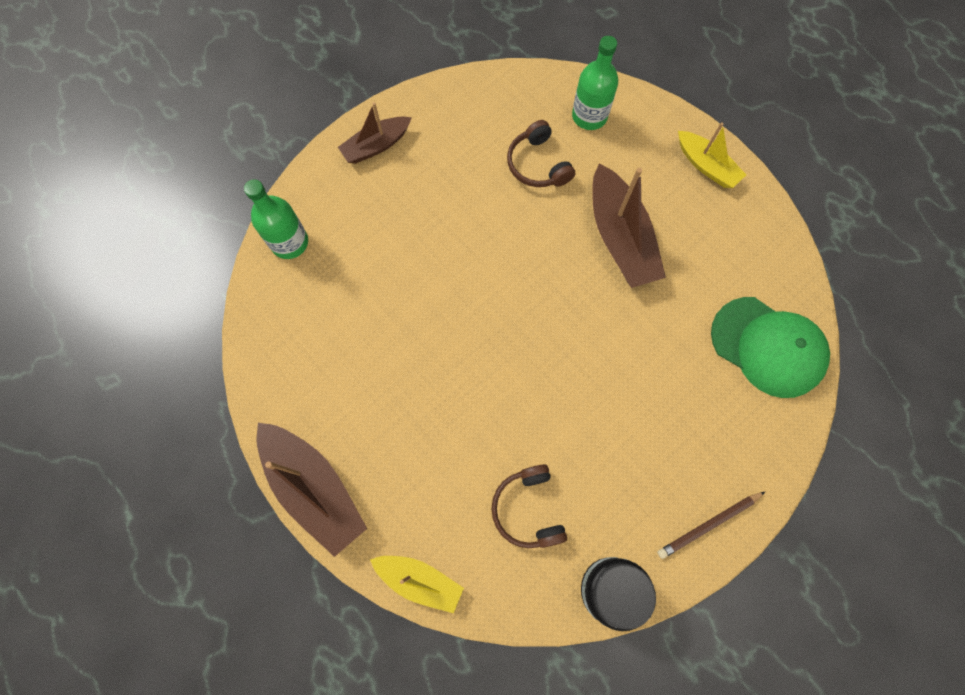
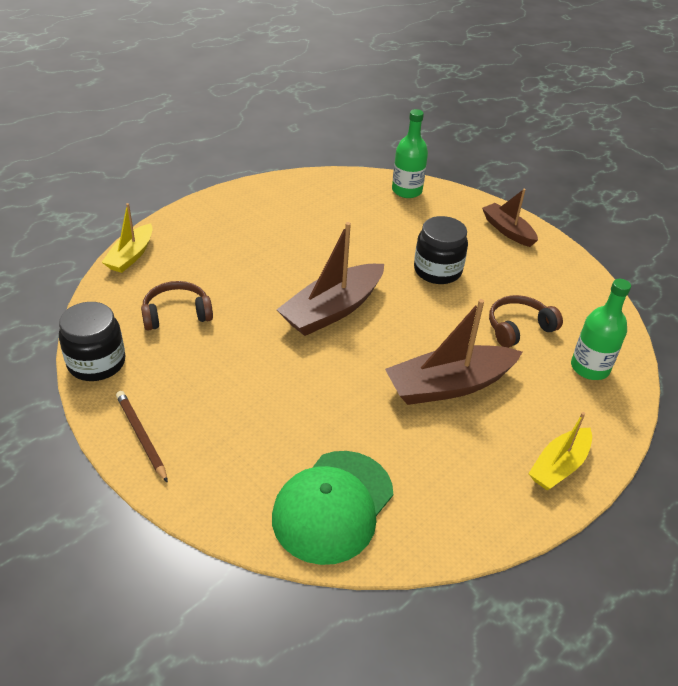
camera: 85 degrees right, 30 degrees down
(314, 488) = (209, 207): brown boat -> brown boat (332, 310)
(448, 227) = (437, 270): none -> black jar

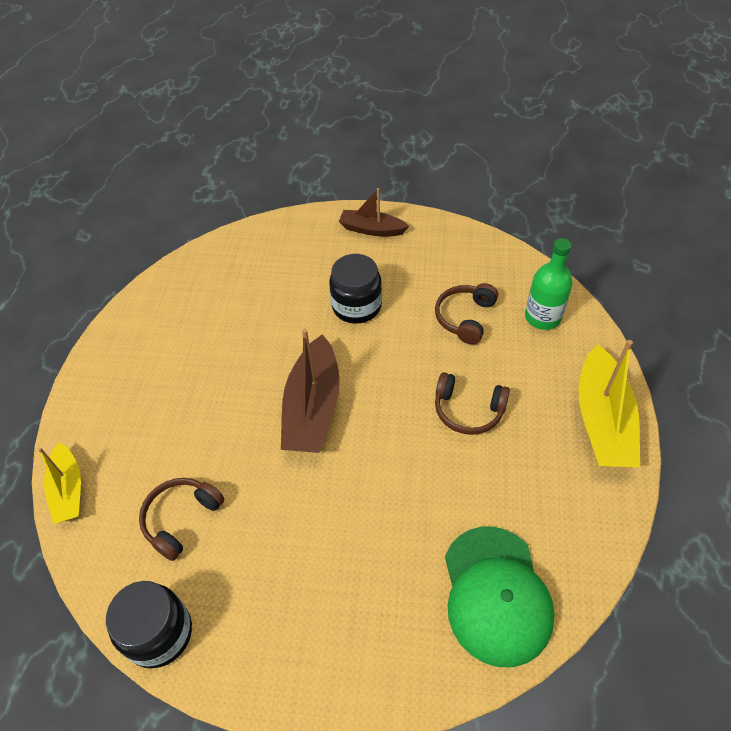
camera: 35 degrees left, 10 degrees up
(141, 436) = (282, 672): brown pencil -> none
(407, 191) = (255, 241): green bottle -> none
(449, 385) = (468, 410): brown boat -> brown headphones
(559, 466) = (602, 420): yellow boat -> yellow boat, size x1.63

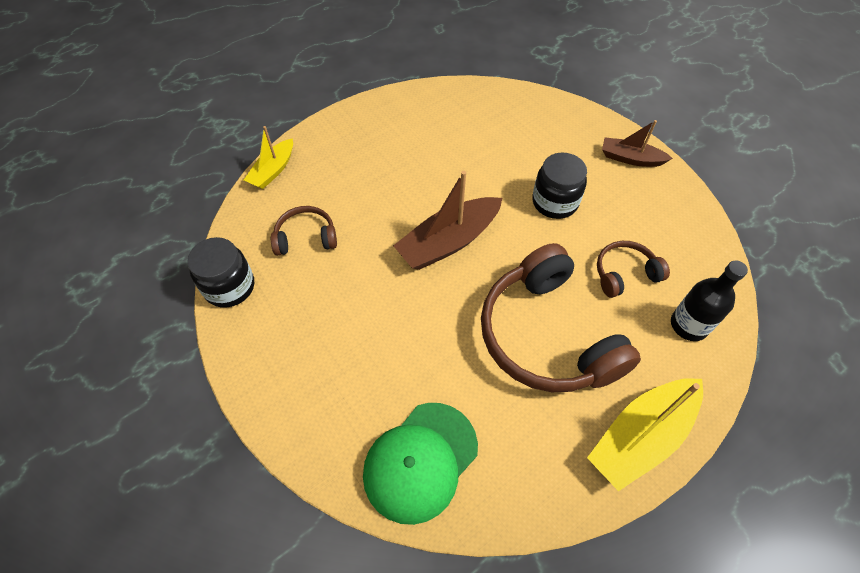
camera: 45 degrees right, 5 degrees up
(372, 229) = (630, 158): brown boat -> brown boat turned 45 degrees counterclockwise
(468, 410) = (547, 335): brown headphones -> brown headphones, size x2.09
(542, 317) = (689, 325): green bottle -> black bottle

